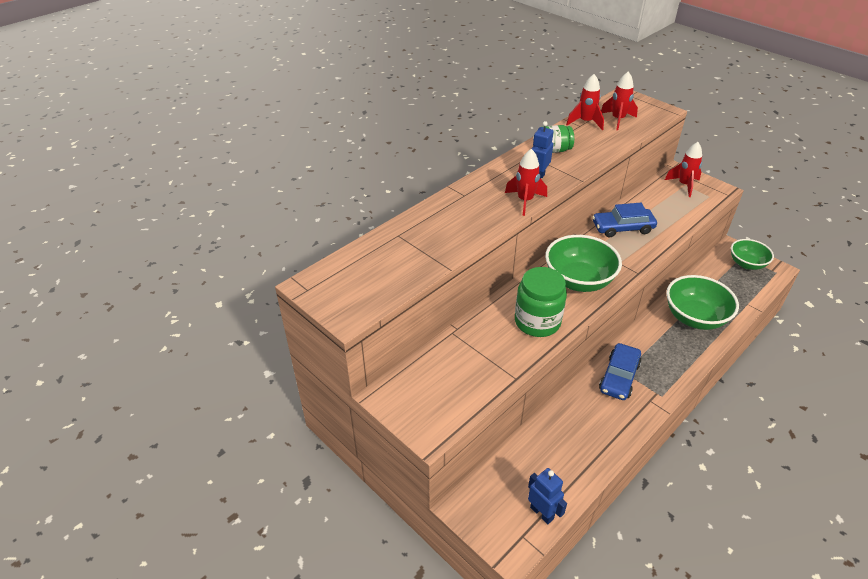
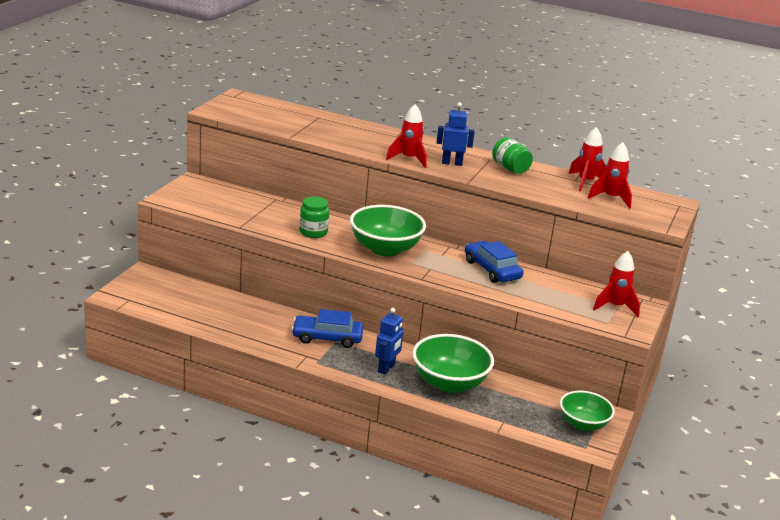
camera: 65 degrees right, 15 degrees down
(537, 322) = (313, 232): green jar -> green jar, size x0.64
(542, 513) = (153, 306): blue robot -> blue robot (386, 368)

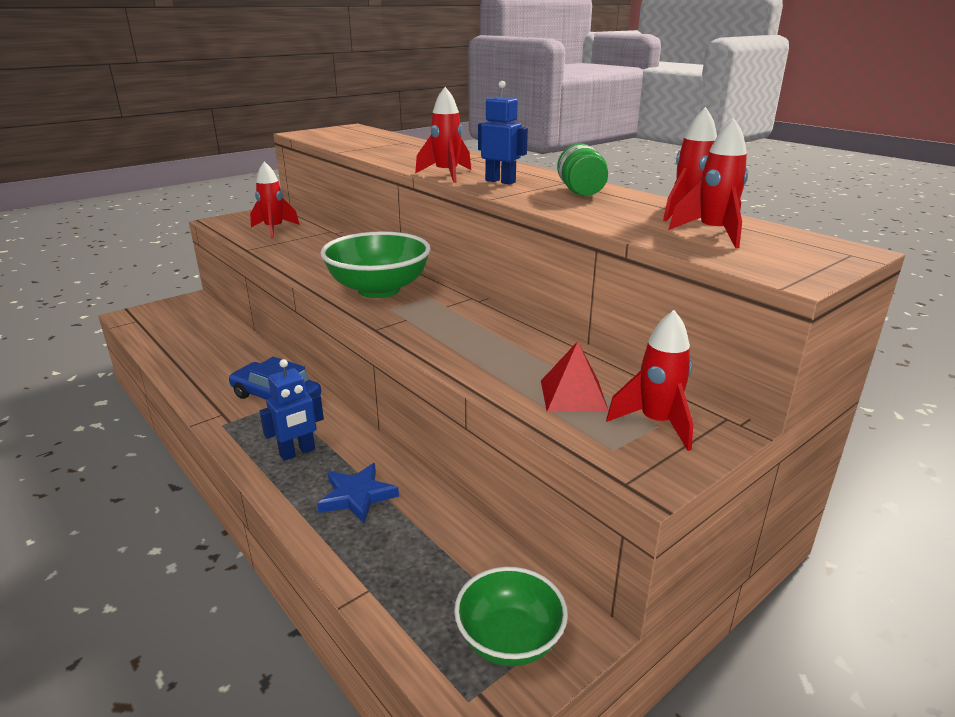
camera: 30 degrees right, 0 degrees up
(229, 203) = (274, 230): none -> red rocket
(313, 232) = (318, 263): green jar -> none
(449, 383) = (357, 496): green bowl -> blue star
(492, 270) = (496, 333): blue car -> none
(567, 300) = (573, 395): none -> red pyramid

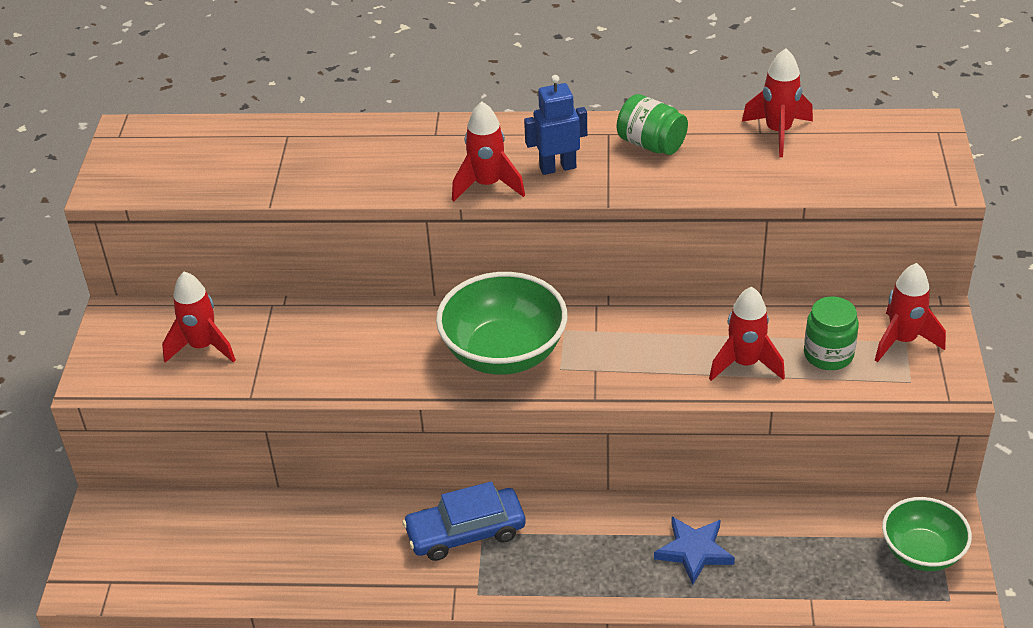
camera: 45 degrees left, 15 degrees up
(297, 452) = (588, 560): blue robot -> none
(573, 395) = (828, 355): red pyramid -> green jar
(713, 233) = (835, 156): red rocket -> red rocket (745, 364)

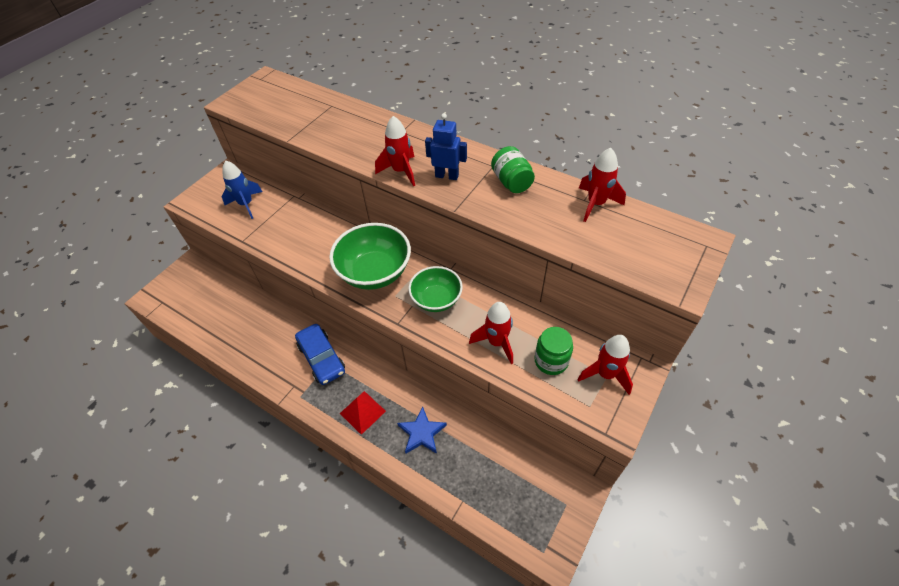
camera: 30 degrees right, 10 degrees up
(203, 347) = (246, 204): red rocket -> blue rocket
(465, 532) = (321, 358): blue car -> blue car turned 135 degrees counterclockwise
(589, 567) = (362, 412): none -> red pyramid
(922, 552) = (549, 509): green bowl -> green bowl (436, 299)

